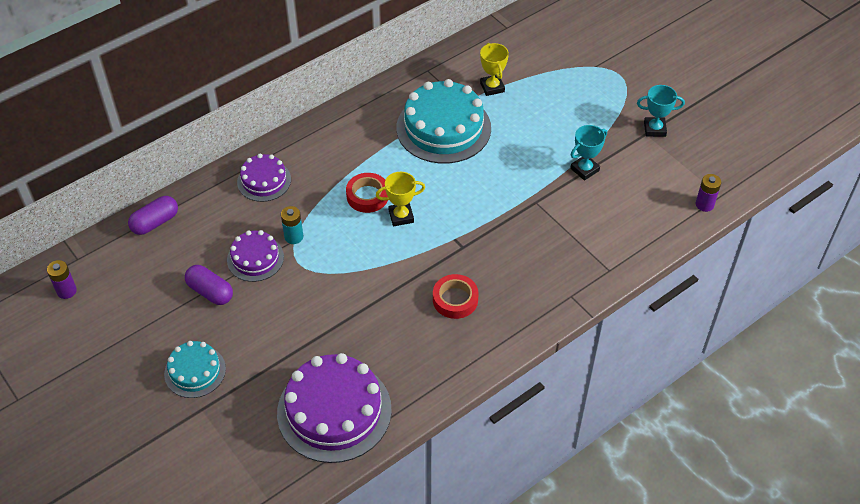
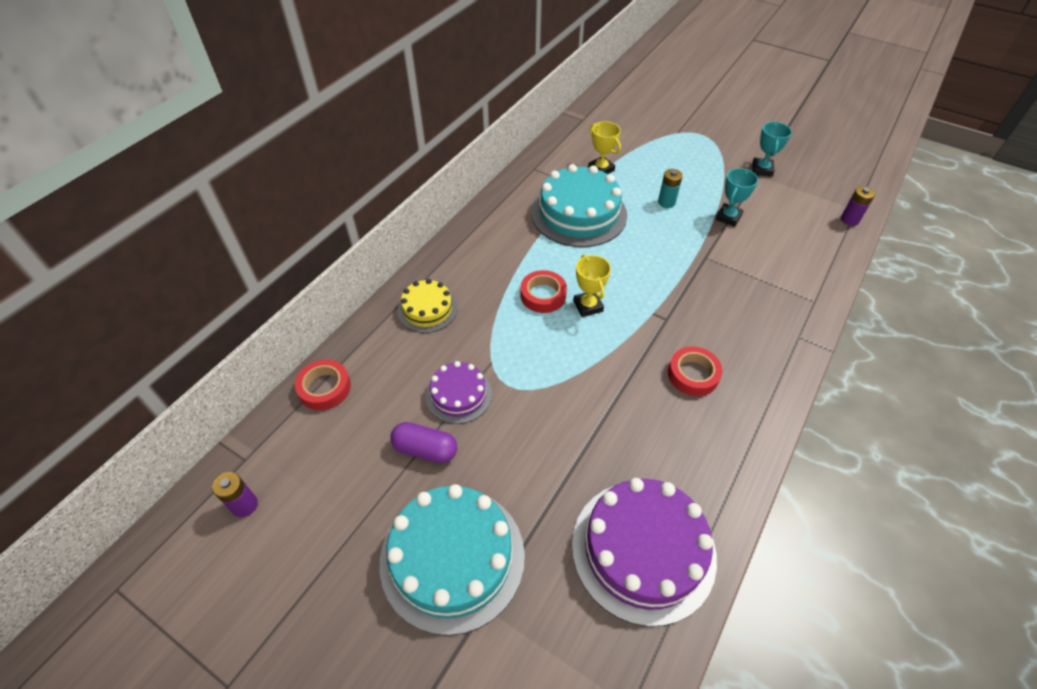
camera: 20 degrees left, 0 degrees up
(155, 222) = (324, 388): purple capsule -> red tape
(195, 371) = (452, 557): turquoise cake -> turquoise cake, size x1.83
(264, 181) = (427, 309): purple cake -> yellow cake
(294, 237) = (489, 358): turquoise battery -> turquoise battery (666, 202)
(401, 216) = (588, 306): yellow trophy -> yellow trophy turned 75 degrees counterclockwise
(654, 129) = (762, 169): turquoise trophy -> turquoise trophy turned 60 degrees counterclockwise

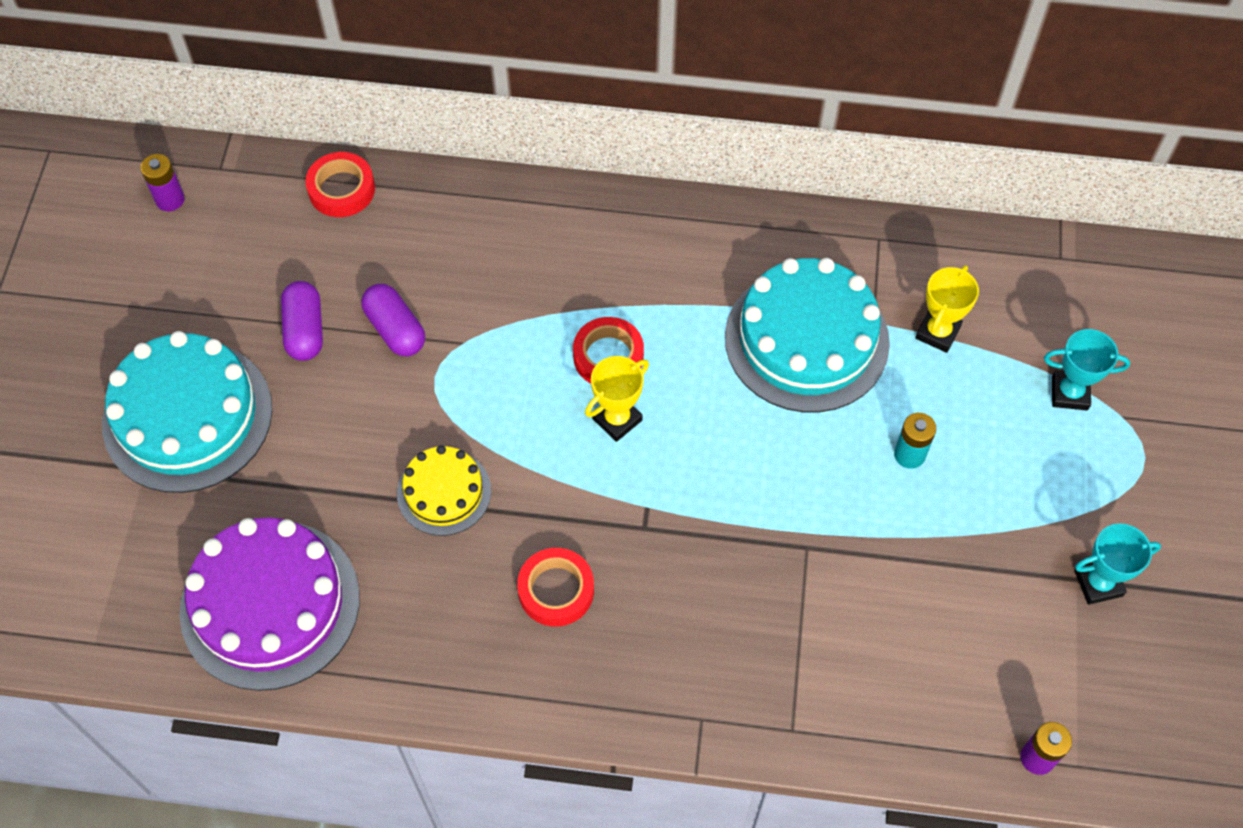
camera: 65 degrees right, 10 degrees up
(427, 309) = (513, 234): yellow cake -> yellow cake (444, 492)
(458, 395) = (395, 329): purple cake -> purple capsule
(728, 217) = (926, 558): turquoise trophy -> turquoise trophy (1069, 393)

